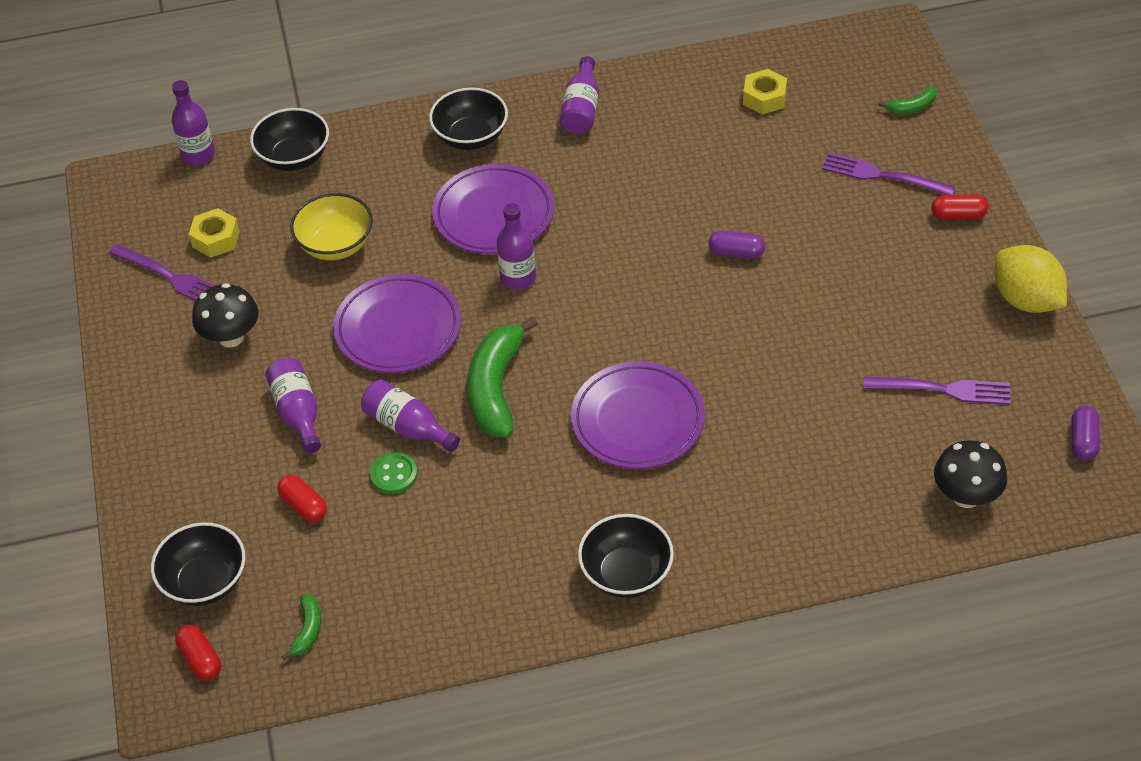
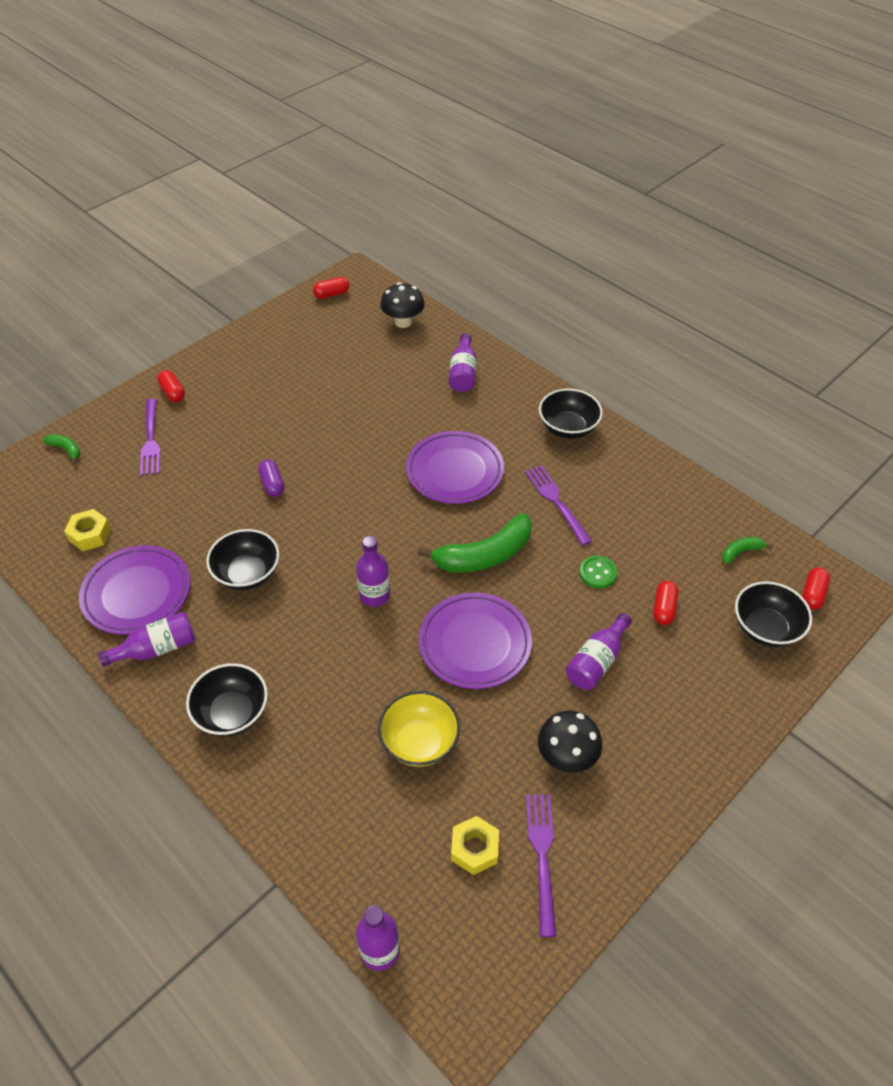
camera: 125 degrees left, 0 degrees up
(294, 158) = (334, 850): black bowl -> black bowl (247, 574)
(408, 427) = (555, 587): purple bottle -> purple bottle (463, 373)
(494, 214) = (317, 646): purple plate -> purple plate (137, 593)
(943, 390) = (331, 353): purple fork -> purple fork (556, 502)
(1026, 300) = (234, 343): yellow lemon -> none
(1083, 441) = (332, 294): purple capsule -> red capsule

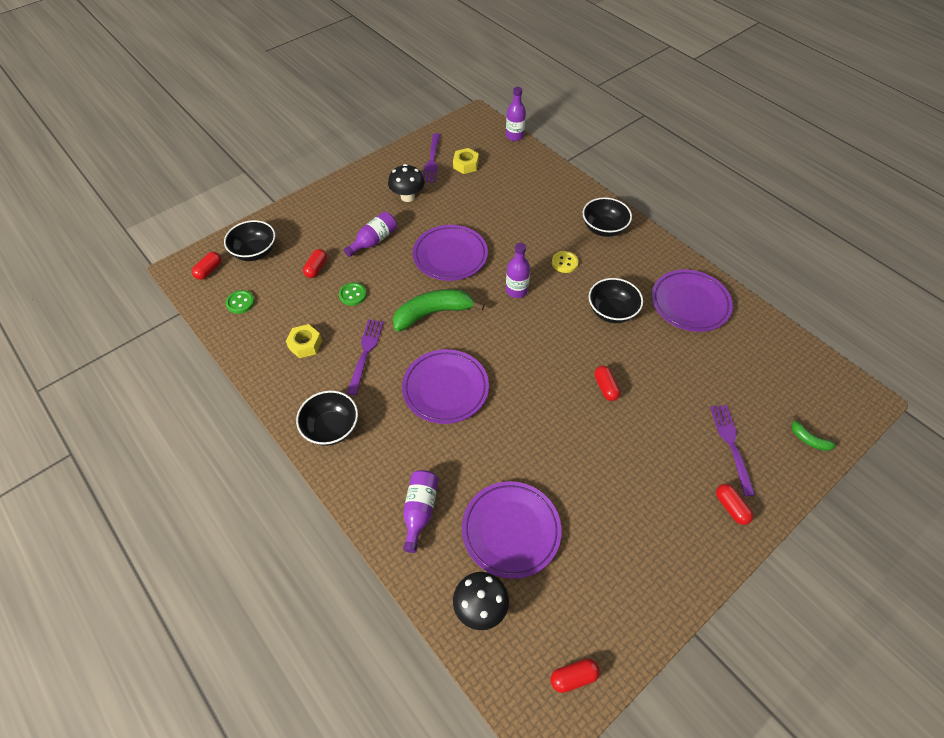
camera: 175 degrees left, 5 degrees up
(90, 535) = (746, 351): yellow nut -> yellow nut (305, 344)
(157, 649) = (662, 266): purple bottle -> none
(272, 484) = (605, 387): purple capsule -> red capsule
(303, 644) = (564, 263): none -> yellow button
(379, 366) = (511, 530): none -> purple plate
(419, 742) = (490, 208): yellow bowl -> none
(556, 502) = (365, 353): purple fork -> purple fork turned 150 degrees counterclockwise
(741, 552) = (240, 302): green banana -> green button

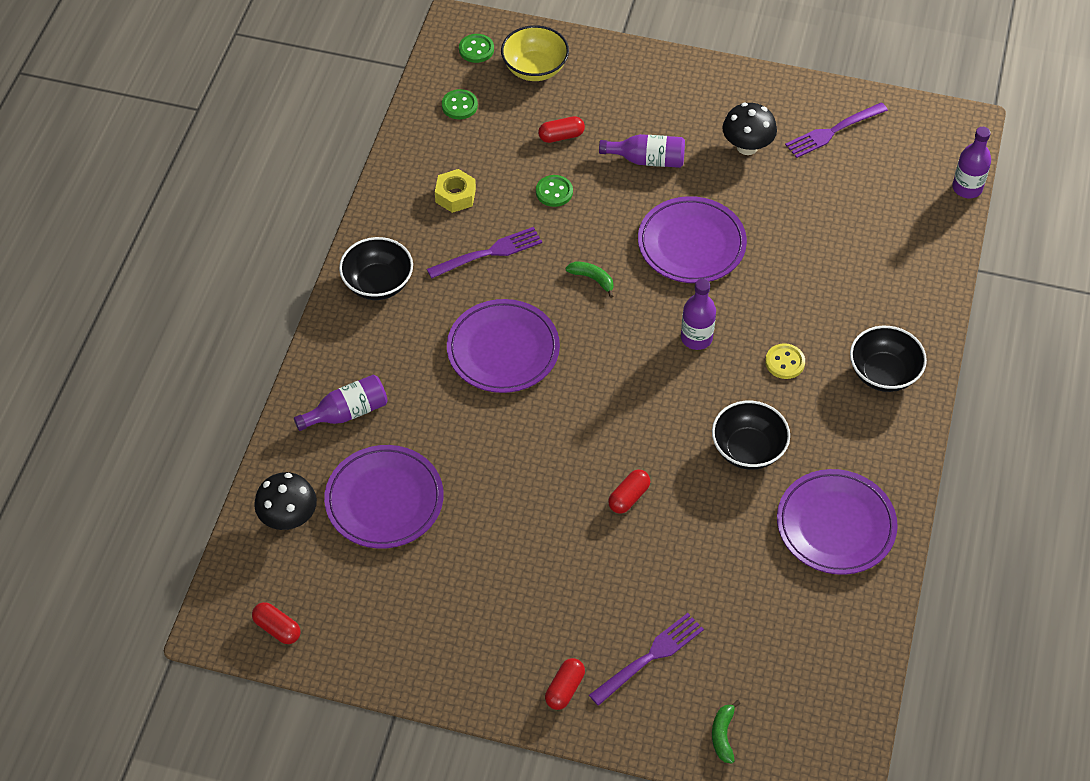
camera: 55 degrees right, 0 degrees up
(209, 270) = (476, 49): red capsule -> green button
(255, 252) = (535, 69): black bowl -> yellow bowl
(433, 313) = (592, 279): green banana -> green banana, size x0.46
(465, 165) = (859, 169): yellow nut -> none

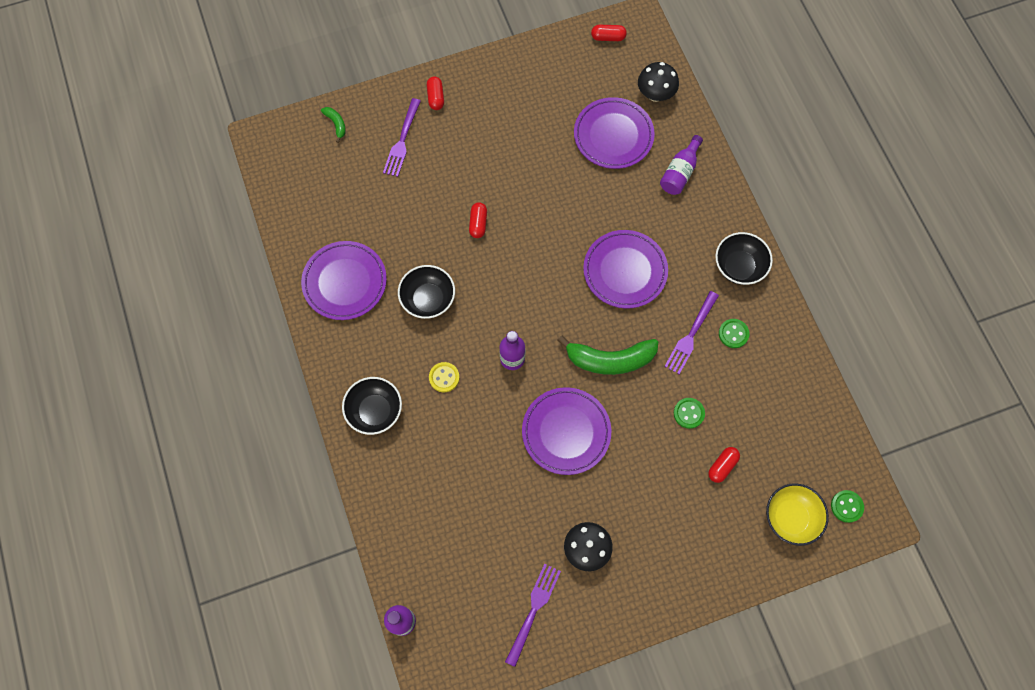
camera: 145 degrees right, 15 degrees up
(455, 196) = (749, 365): yellow nut -> none
(459, 105) = (813, 444): green button -> green button (733, 334)
(592, 279) = (610, 360): green banana -> green banana, size x2.17
(647, 160) = (647, 486): purple bottle -> none

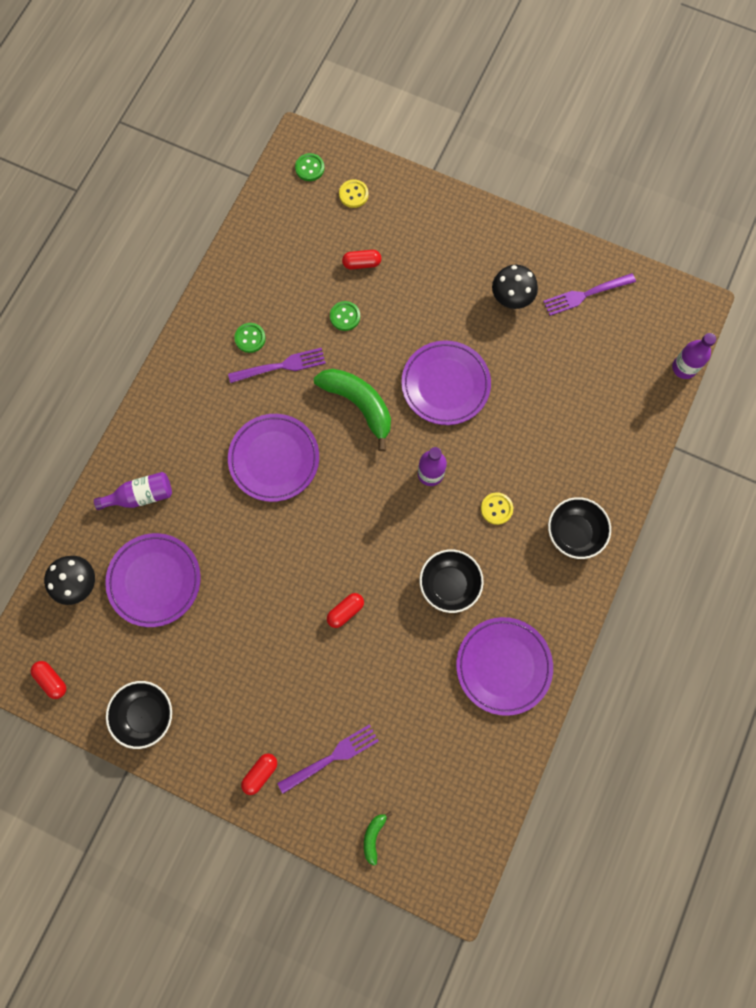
camera: 135 degrees left, 5 degrees up
(739, 267) = (187, 380): black bowl -> black bowl (145, 714)
(790, 517) = (353, 194): yellow bowl -> yellow button

